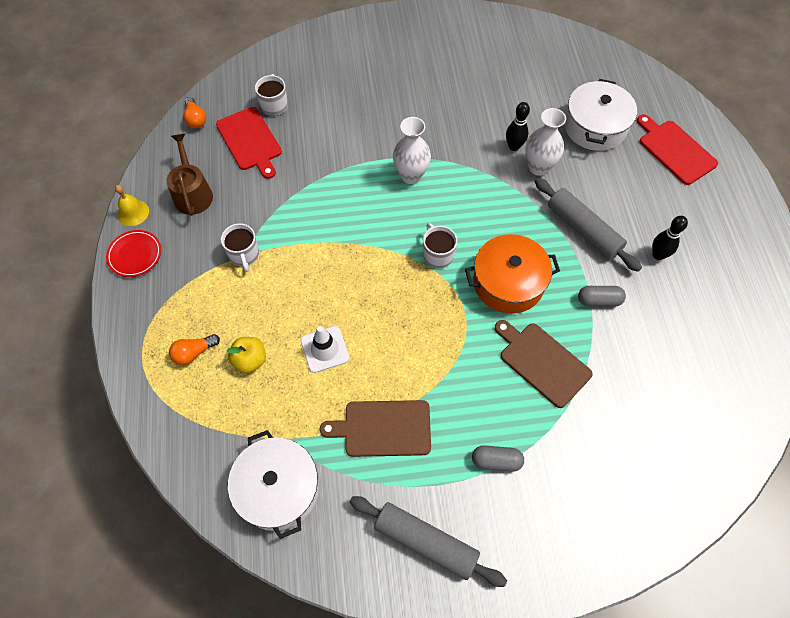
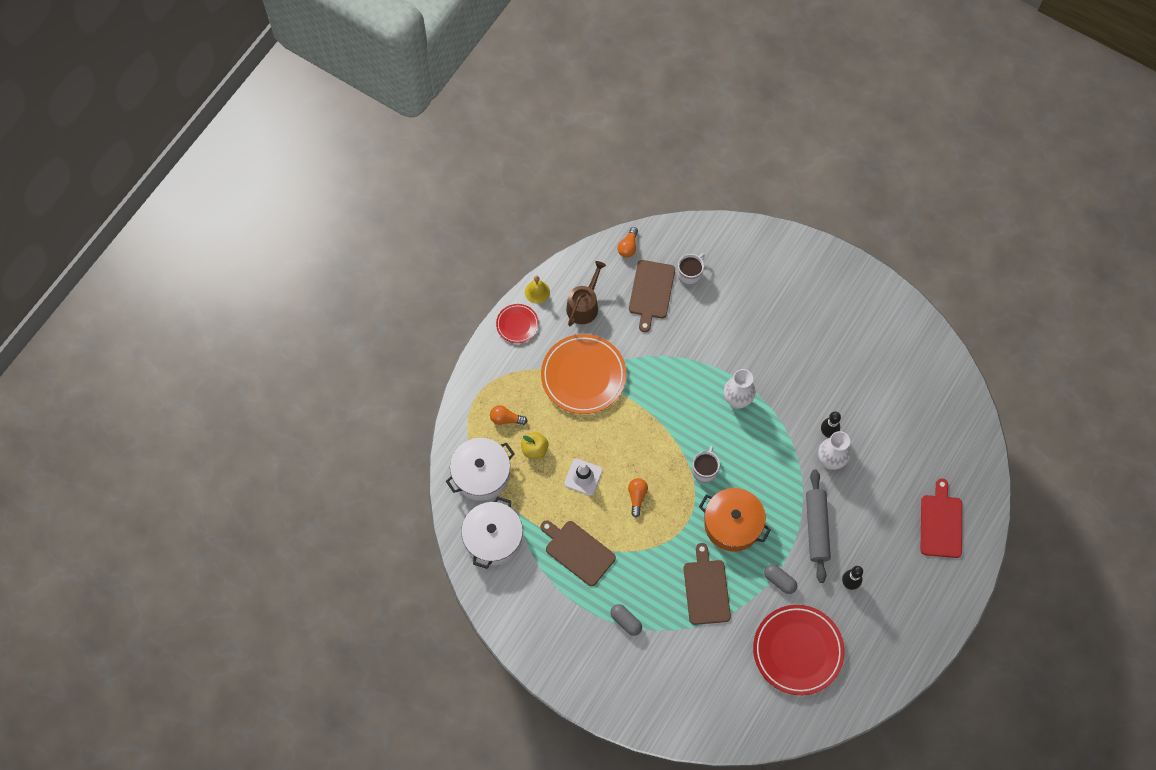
camera: 40 degrees right, 5 degrees up
(244, 255) = (583, 376): white mug -> orange plate
(250, 141) = (651, 292): red cutting board -> brown cutting board
(395, 327) = (637, 497): none -> orange light bulb
(425, 542) = (548, 631): grey rolling pin -> none
(595, 127) = (901, 462): white pot -> white pot (481, 474)
(678, 351) = (797, 651): none -> red plate

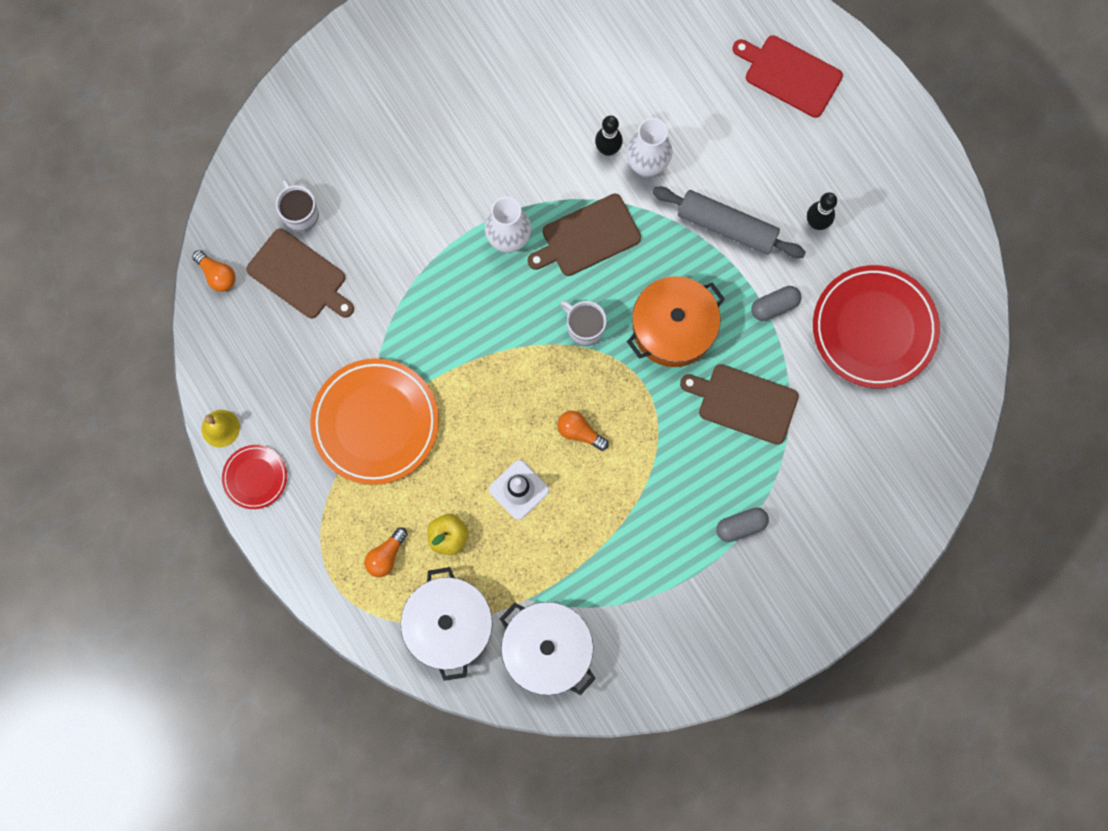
camera: 65 degrees left, 10 degrees up
(578, 551) = (618, 544): brown cutting board -> brown cutting board (587, 237)
(584, 305) = (273, 374): brown watering can -> none

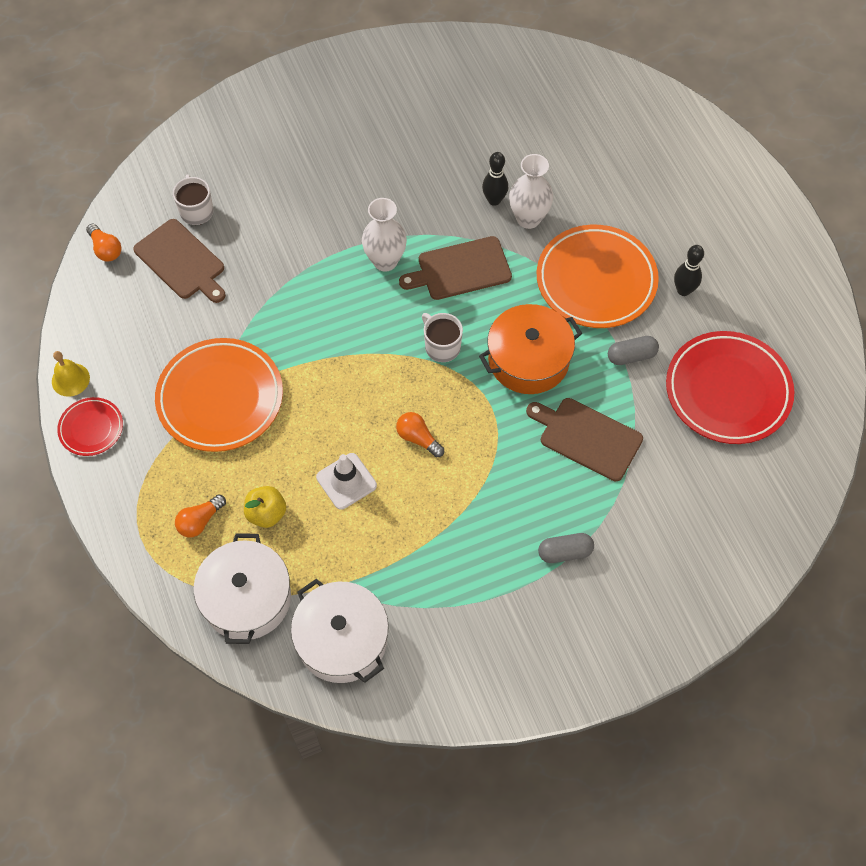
camera: 10 degrees right, 15 degrees down
(727, 226) = (596, 280): grey rolling pin -> orange plate
(789, 75) = (676, 165): red cutting board -> none

